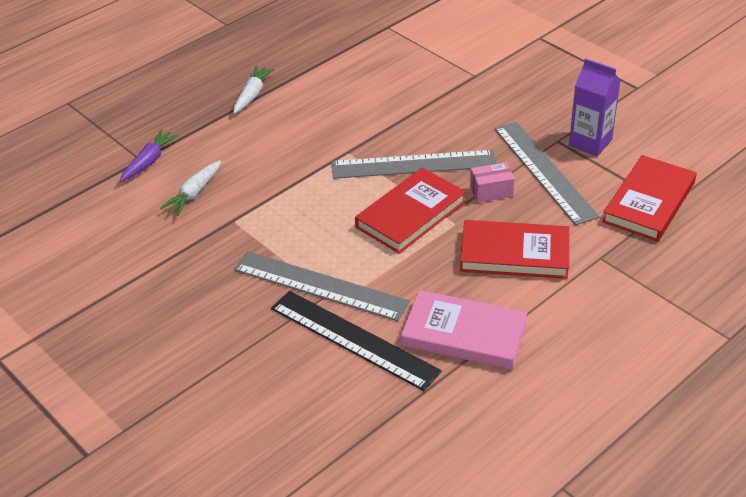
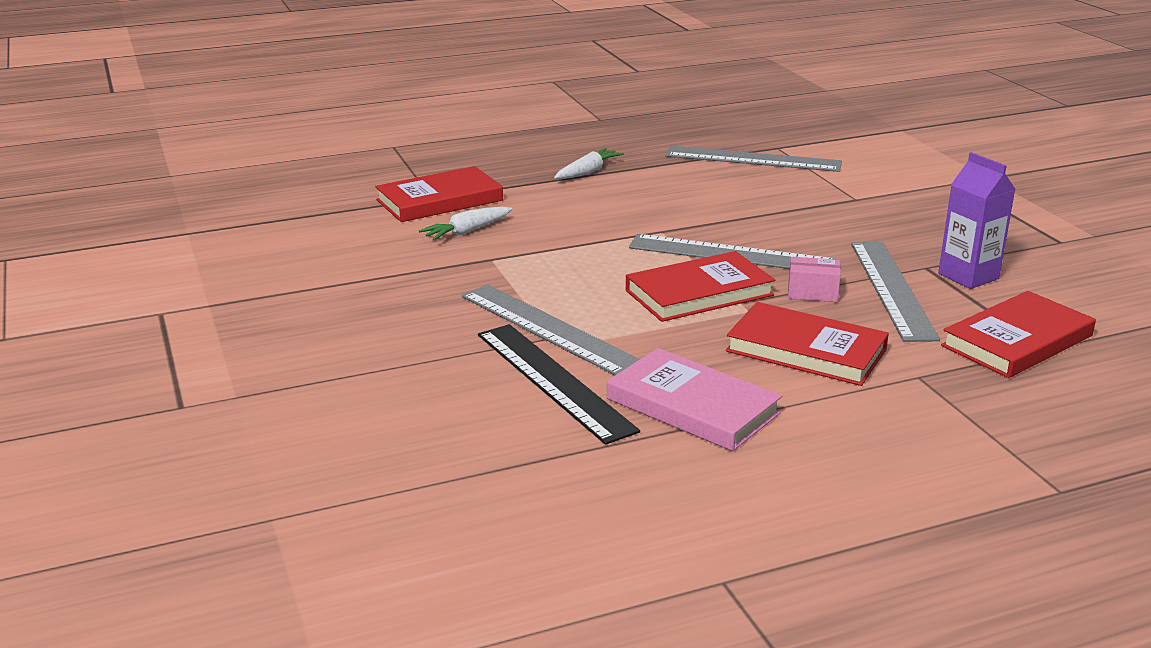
camera: 20 degrees right, 15 degrees down
(149, 161) = (439, 200): purple carrot -> red book
(375, 46) = (753, 159): none -> grey ruler

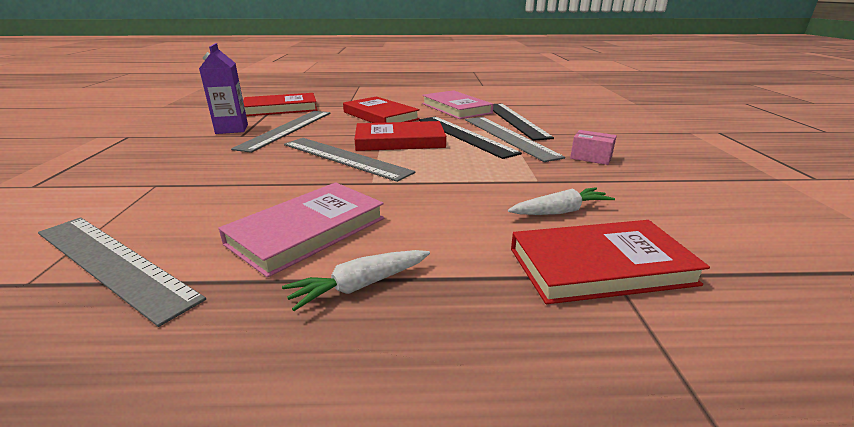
camera: 160 degrees left, 0 degrees up
(617, 320) = (464, 135): none -> black ruler
(660, 189) = (308, 231): none -> pink book
(812, 293) = (333, 133): pink box -> pink box (591, 157)

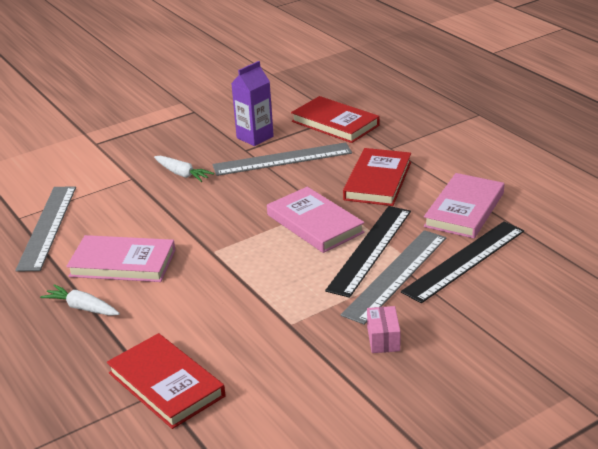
camera: 60 degrees right, 5 degrees up
(344, 158) = (247, 218): grey ruler -> none
(400, 141) = (315, 223): red book -> pink book
(560, 211) = (236, 350): white carrot -> white carrot (182, 174)

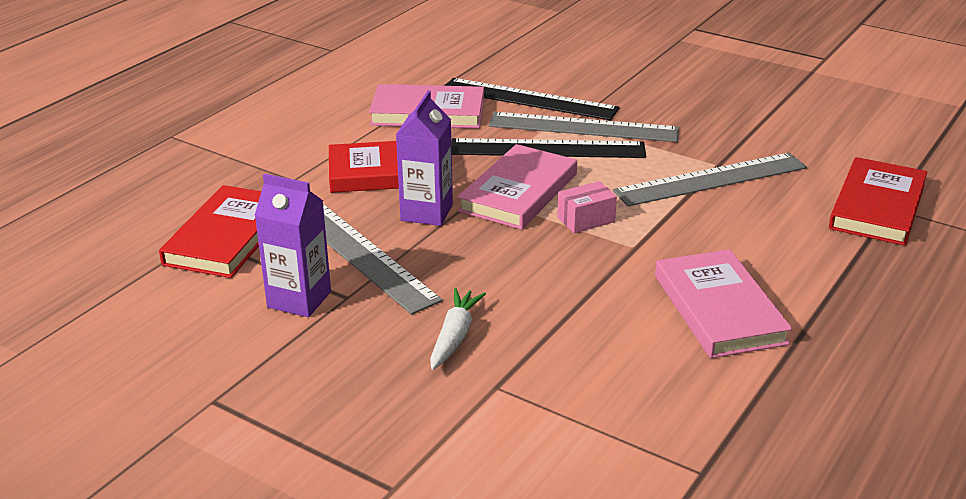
camera: 115 degrees left, 0 degrees up
(47, 227) = (698, 423): grey ruler -> grey ruler (711, 179)
(82, 308) = (832, 306): white carrot -> none
(314, 186) = (426, 212): none -> purple carton
(383, 339) = (690, 116): pink box -> pink box (586, 220)

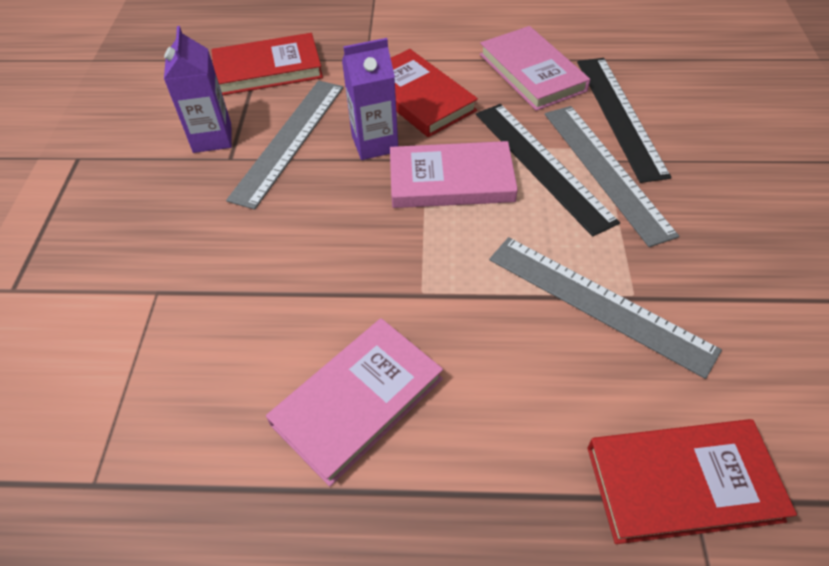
camera: 60 degrees right, 20 degrees up
(454, 336) = (211, 238): white carrot -> none
(586, 220) = (441, 241): pink box -> none

